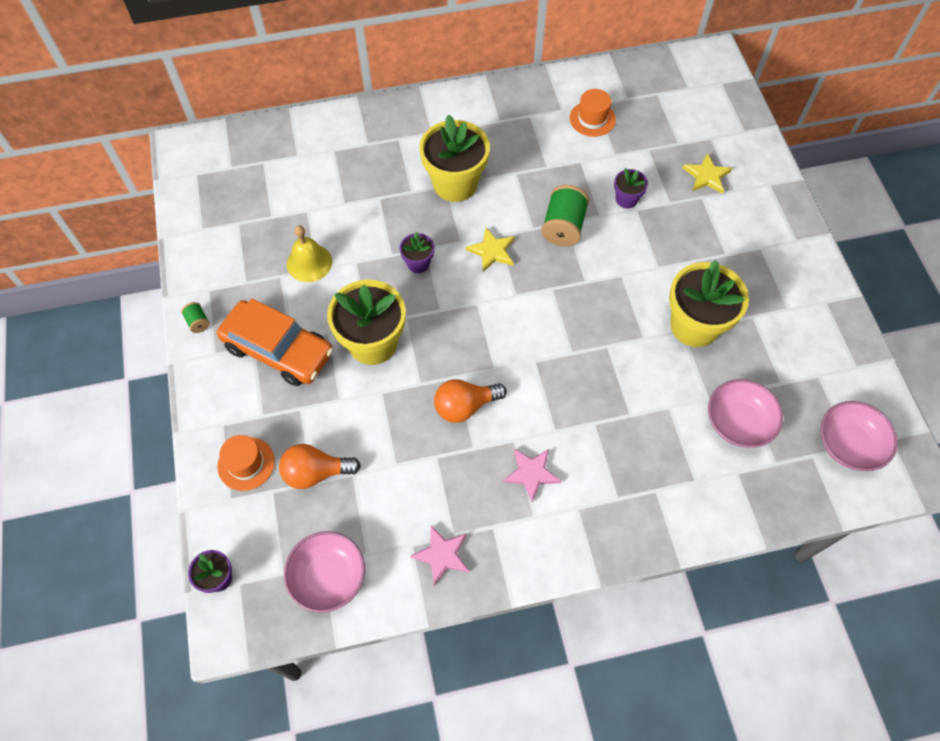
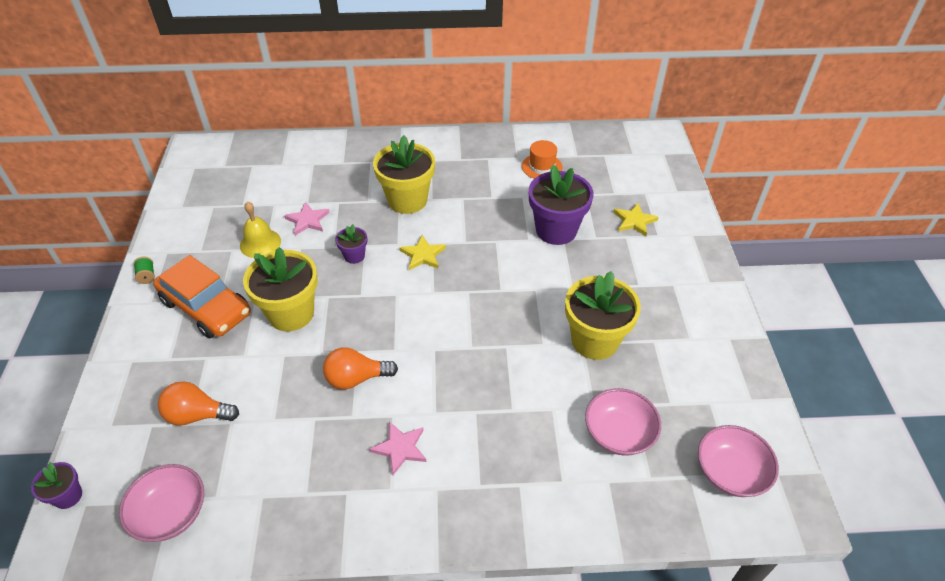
camera: 10 degrees right, 15 degrees down
(246, 463) = (138, 397): orange hat -> none
(442, 555) = (288, 511): pink star -> pink star (307, 220)
(563, 227) = (492, 244): green spool -> none
(626, 199) = (556, 230): purple flower pot -> purple flower pot, size x2.06

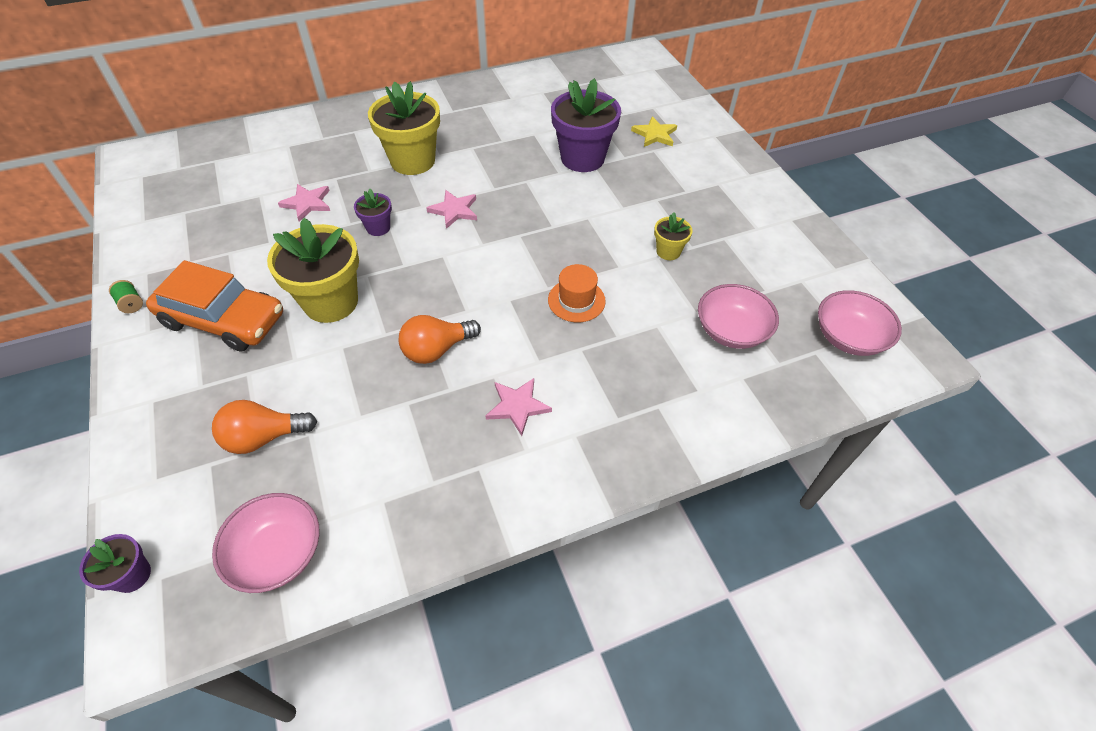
camera: 20 degrees left, 5 degrees up
(260, 243) = (261, 238): yellow bell -> none
(423, 255) = (454, 210): yellow star -> pink star
(542, 167) = (540, 102): orange hat -> orange hat (576, 300)
(594, 340) = (668, 251): yellow flower pot -> yellow flower pot, size x0.49

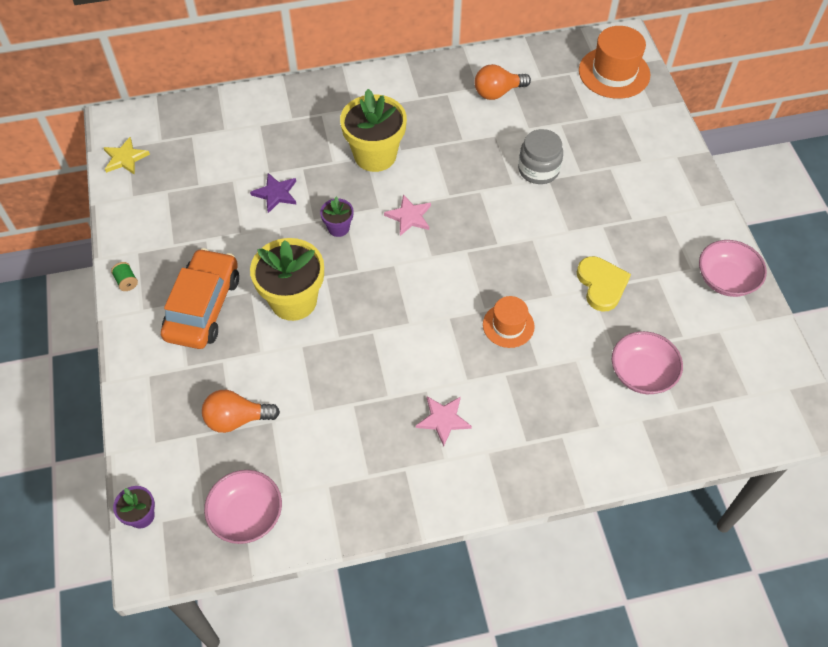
camera: 10 degrees right, 5 degrees up
(223, 320) = (203, 307): orange car -> orange car turned 105 degrees counterclockwise
(307, 203) = (276, 194): pink star -> purple star
(436, 350) = (381, 358): orange light bulb -> orange light bulb (497, 92)
(582, 158) = (538, 169): purple flower pot -> grey jar
(639, 77) = (614, 73): none -> orange hat
(655, 134) = (615, 148): yellow star -> yellow star (125, 158)
(668, 251) = (601, 285): yellow flower pot -> yellow heart
(848, 337) = (747, 393): pink bowl -> pink bowl (726, 279)

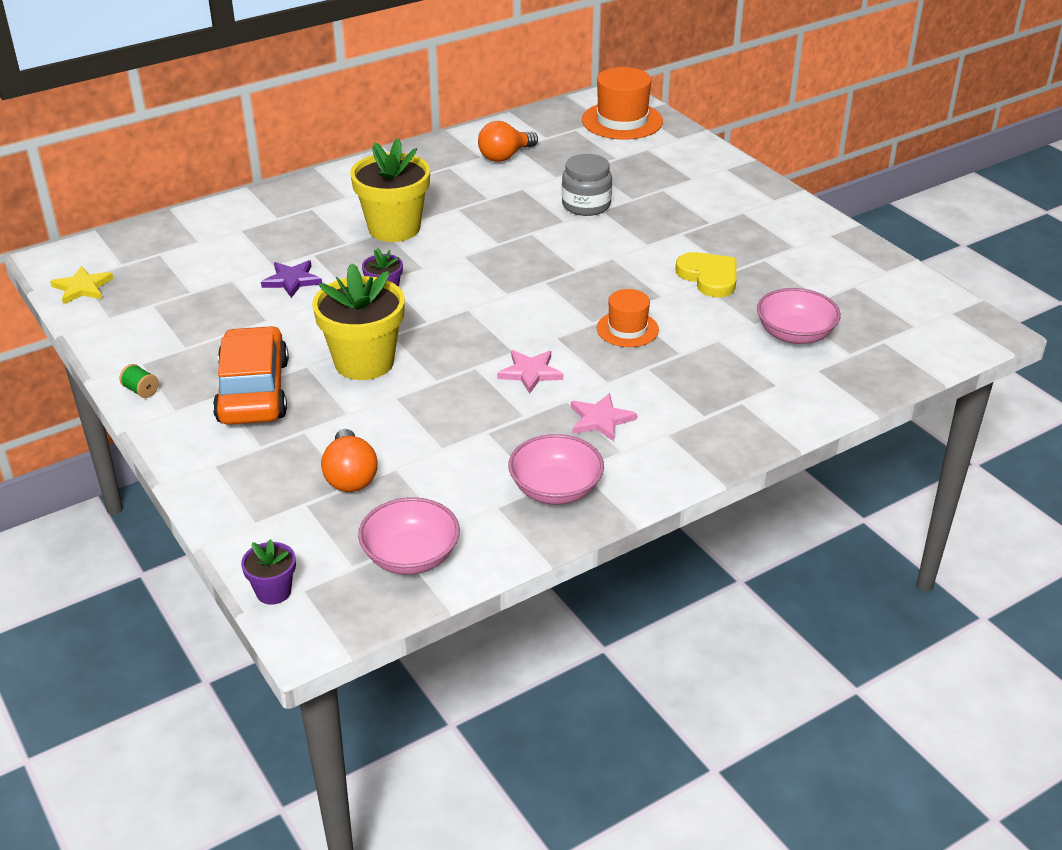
camera: 20 degrees left, 20 degrees down
(236, 419) = (350, 477): orange light bulb -> orange light bulb turned 75 degrees counterclockwise
(409, 216) = (462, 268): pink star -> pink star (530, 372)
(726, 279) = (835, 247): pink bowl -> pink bowl (555, 489)

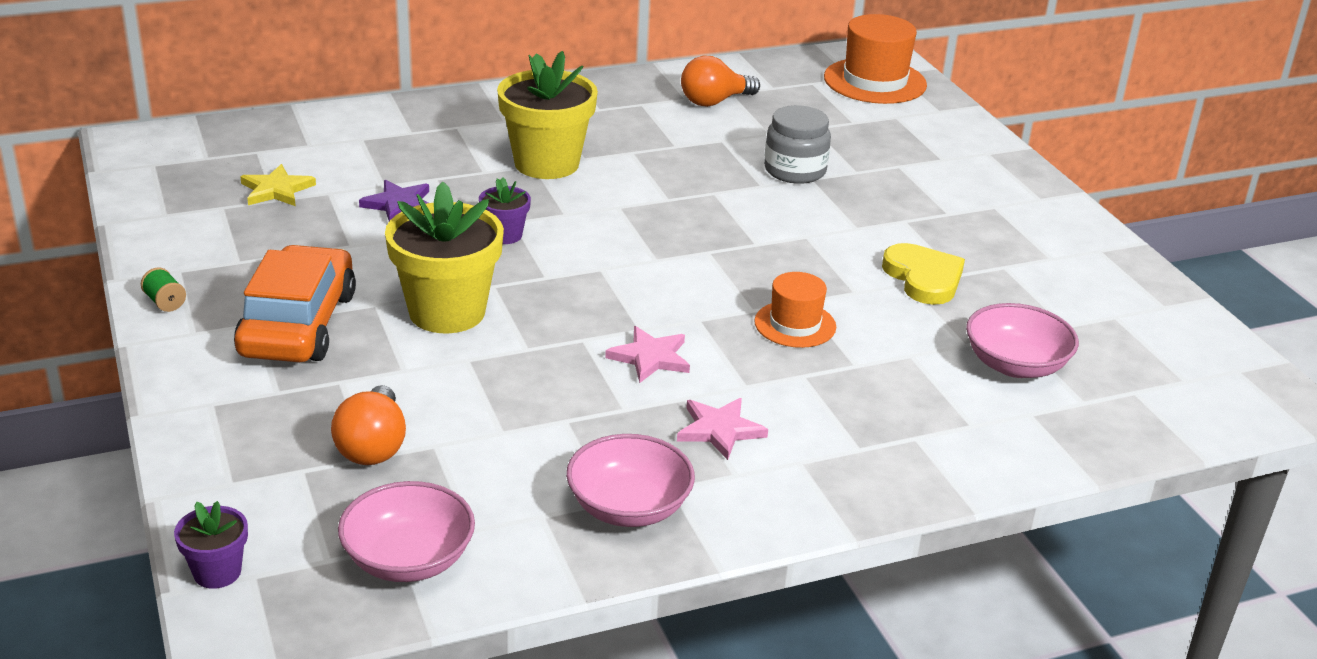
camera: 10 degrees right, 5 degrees down
(82, 288) = (151, 176): yellow star -> yellow star (276, 190)

